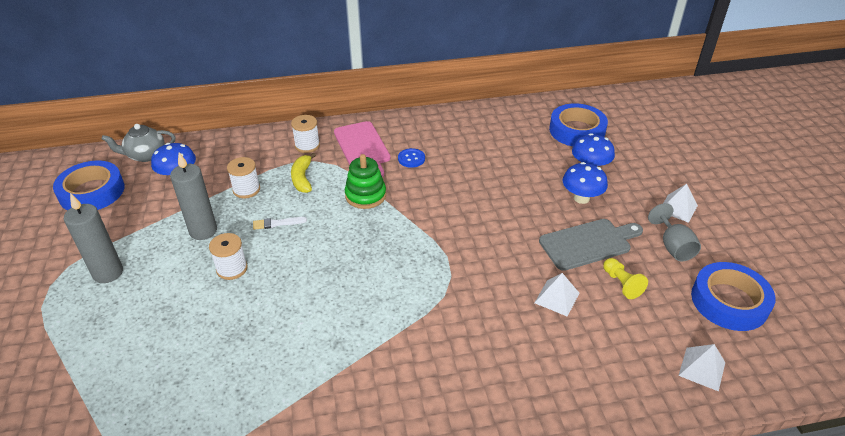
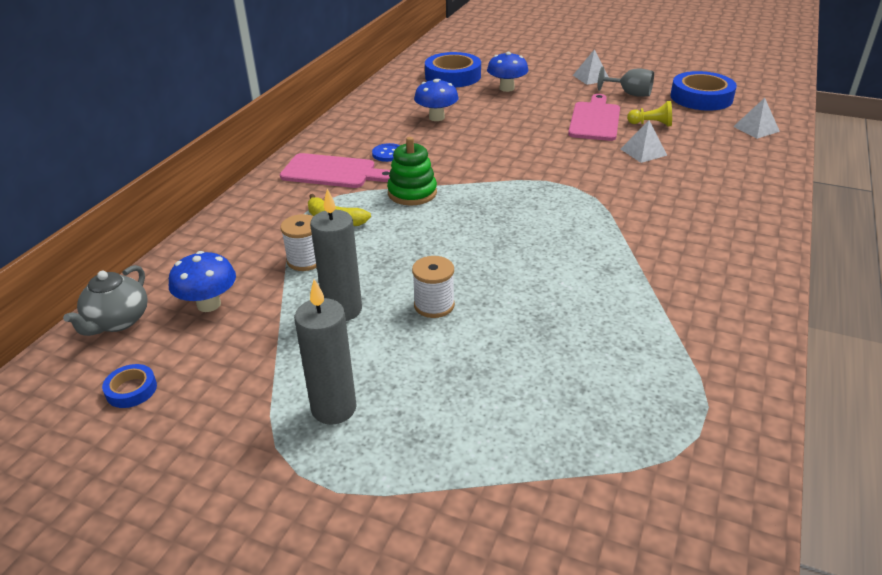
camera: 55 degrees left, 5 degrees down
(92, 192) = (131, 390): blue tape -> blue tape, size x0.46
(277, 223) = (392, 256): white brush -> none
(307, 145) = (281, 201): white spool -> none
(581, 198) = (539, 104): blue mushroom -> blue mushroom (436, 117)
(588, 243) = (595, 120): grey cutting board -> pink cutting board

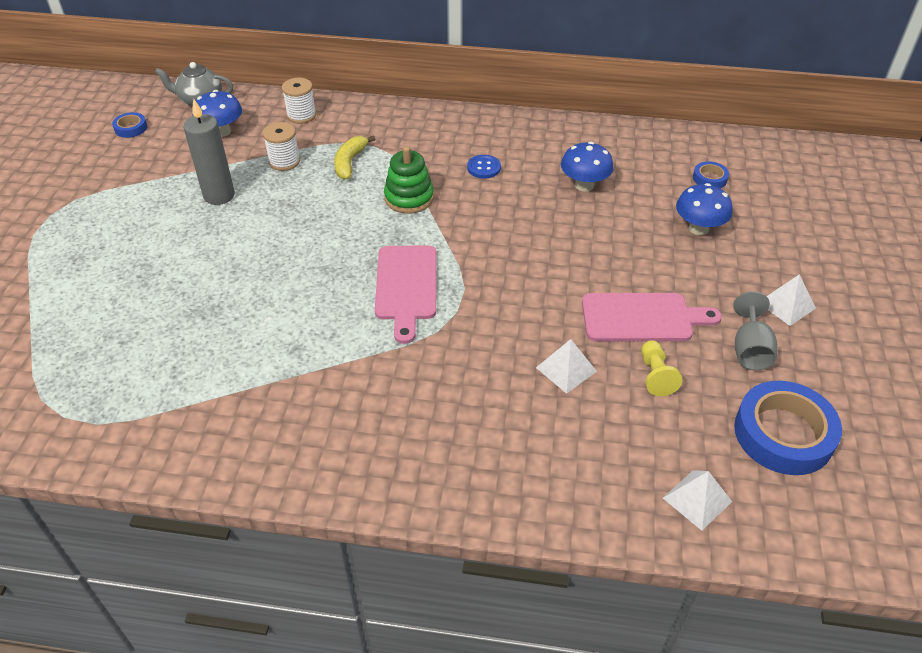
camera: 75 degrees right, 10 degrees up
(332, 172) = (435, 142): pink cutting board -> pink cutting board (406, 287)
(334, 408) = (108, 216): grey candle -> none
(434, 305) = (228, 242): white spool -> white spool (301, 115)
(453, 76) = (709, 178): blue tape -> blue tape, size x0.46

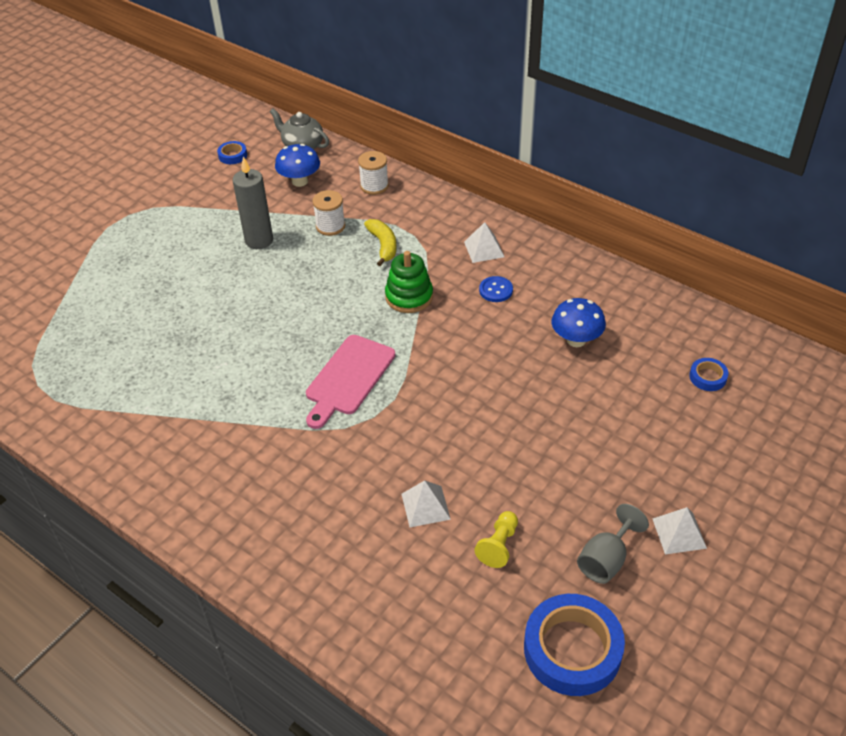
camera: 30 degrees right, 0 degrees up
(350, 162) = (383, 245): yellow banana -> yellow banana turned 120 degrees clockwise
(642, 318) = (529, 488): pink cutting board -> none
(697, 499) = (448, 668): white pyramid -> white pyramid (484, 249)
(698, 228) = (653, 424): blue mushroom -> none

